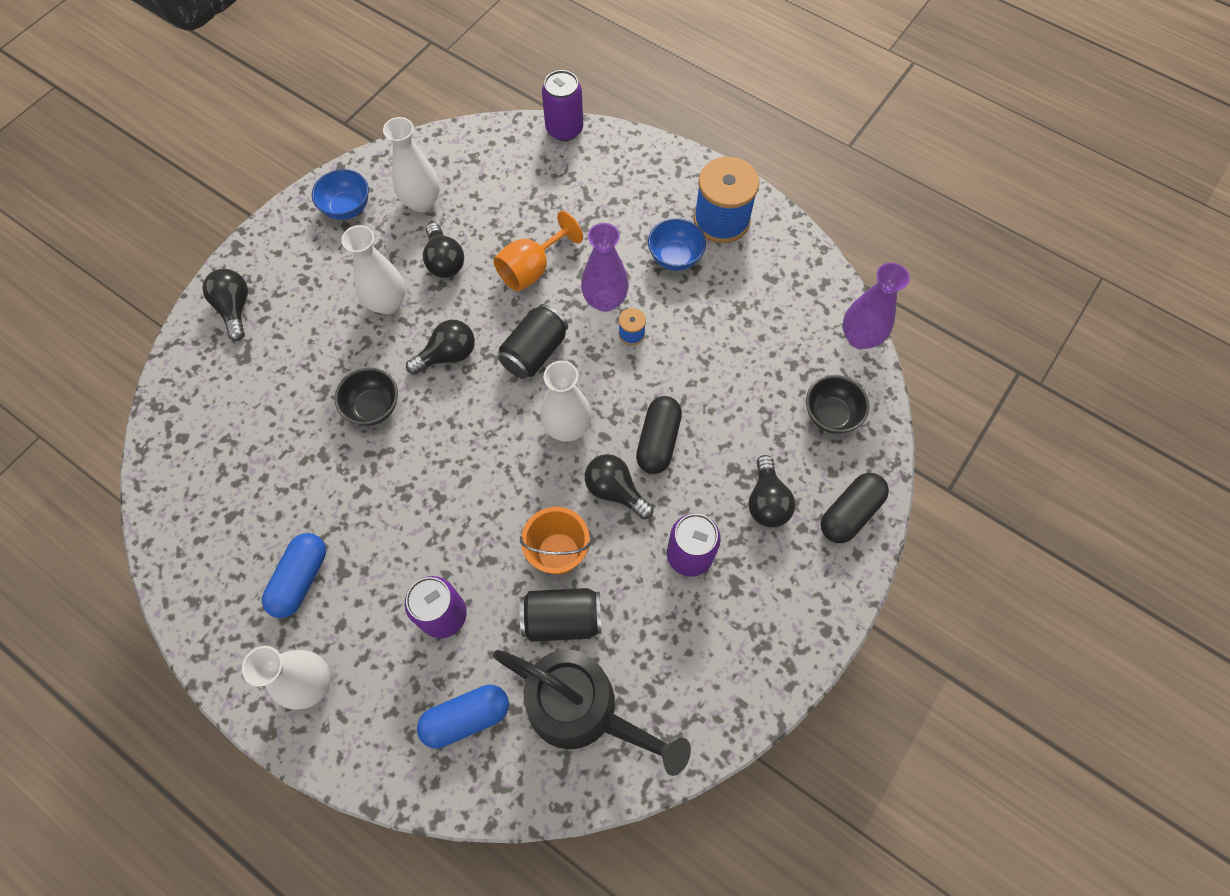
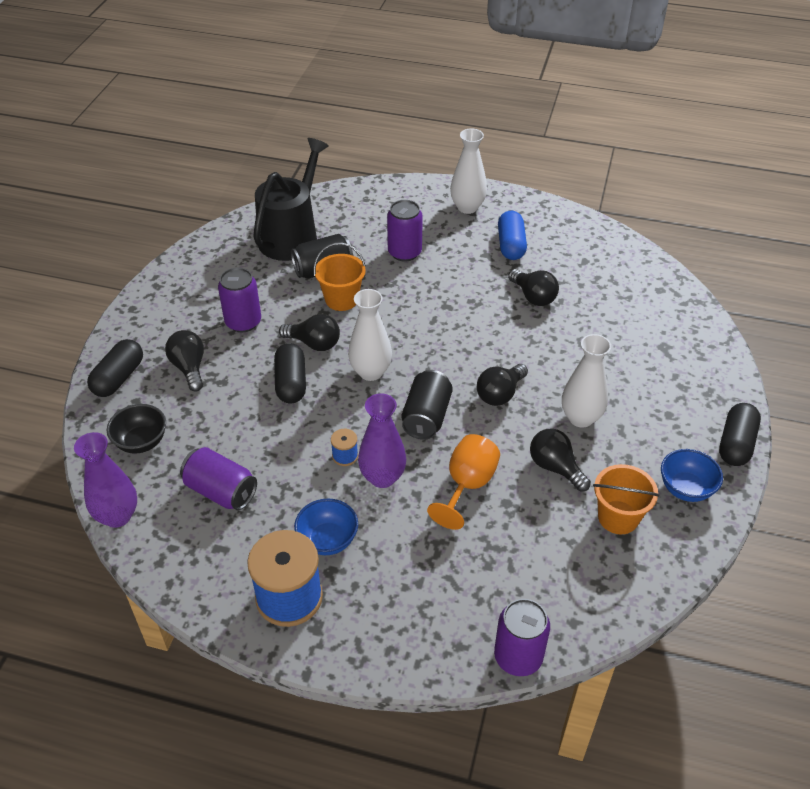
camera: 160 degrees right, 20 degrees down
(235, 308) = (704, 377): black light bulb -> black light bulb (533, 297)
(269, 233) = (736, 444): none -> black capsule
(373, 407) = (535, 344): black bowl -> none
(422, 202) = (618, 517): white vase -> orange bucket
(466, 717) = (363, 217): blue capsule -> none
(582, 709) = (291, 236): black watering can -> black watering can turned 105 degrees clockwise
(759, 333) = (221, 491): none -> purple can

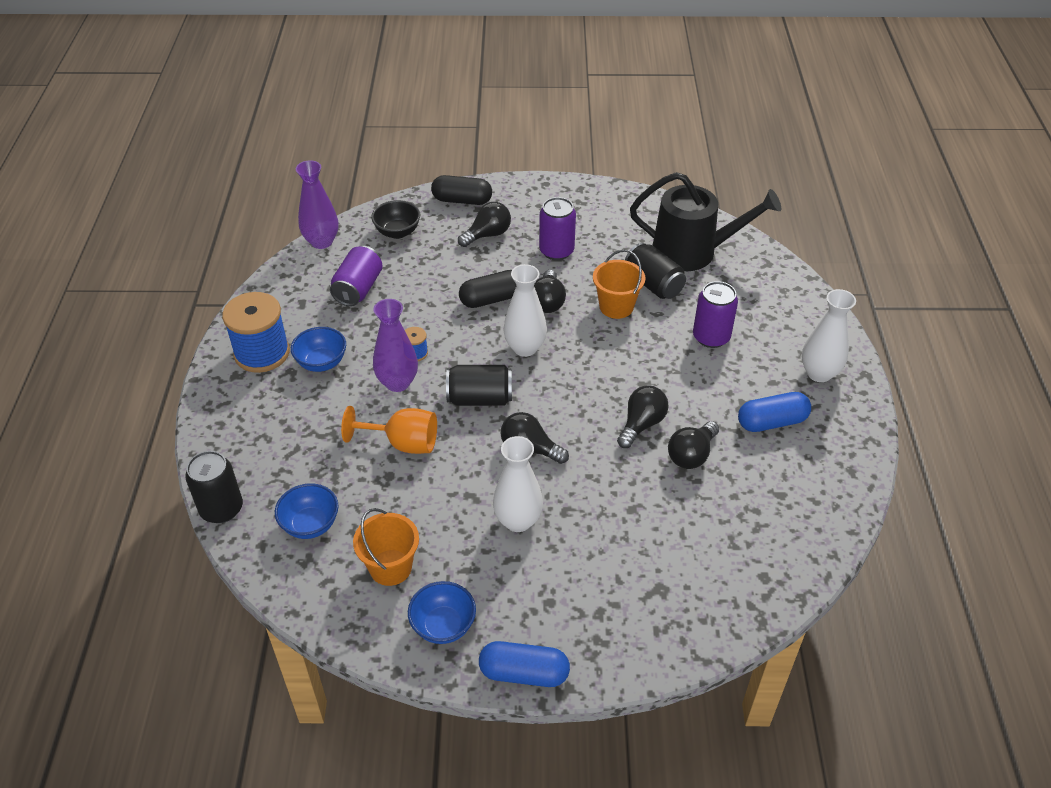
camera: 75 degrees right, 0 degrees up
(518, 657) = (221, 509): purple can -> black can
(555, 467) = (443, 508): black light bulb -> black light bulb (641, 424)
(555, 576) = (310, 525): none -> blue bowl
(736, 444) = (524, 673): black capsule -> blue capsule

